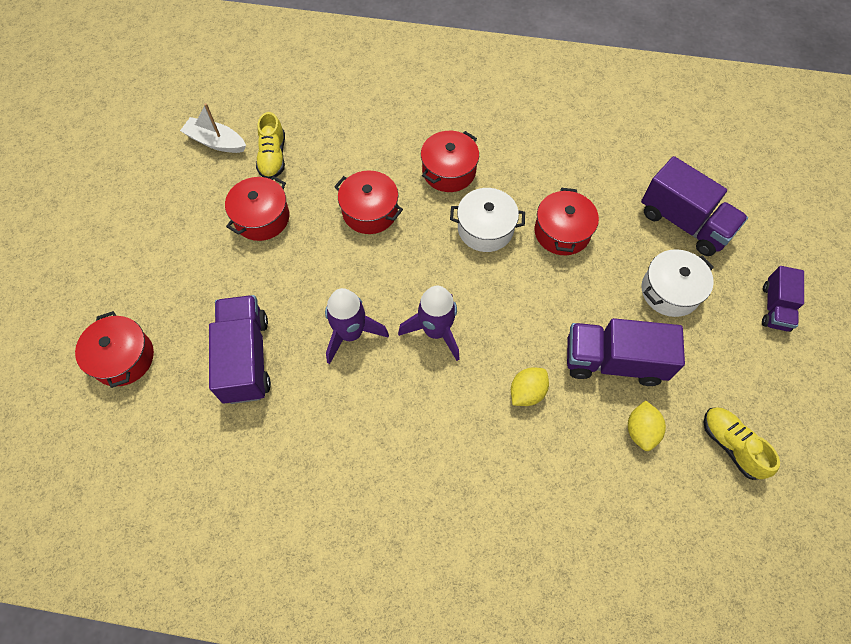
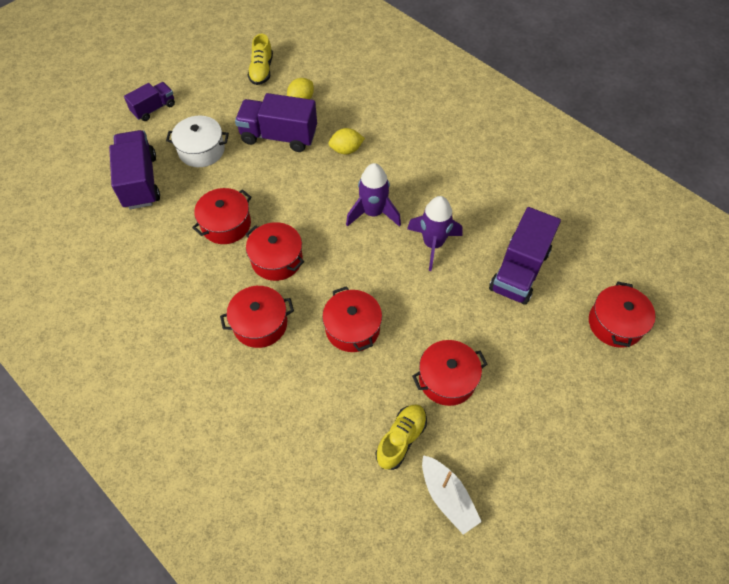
camera: 145 degrees left, 5 degrees down
(485, 229) = (277, 259): white pot -> red pot
(613, 361) = (279, 136): purple truck -> purple truck turned 150 degrees clockwise

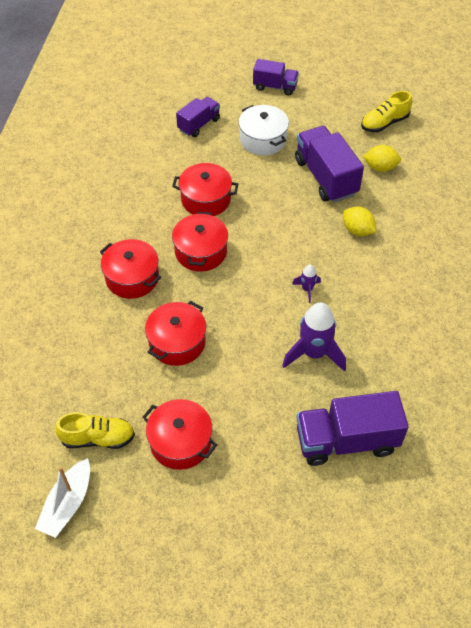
camera: 55 degrees right, 5 degrees down
(140, 181) = (199, 124): purple truck -> purple truck, size x0.60
(373, 213) = (307, 289): purple rocket -> purple rocket, size x0.49
(615, 323) = (356, 562): red pot -> none

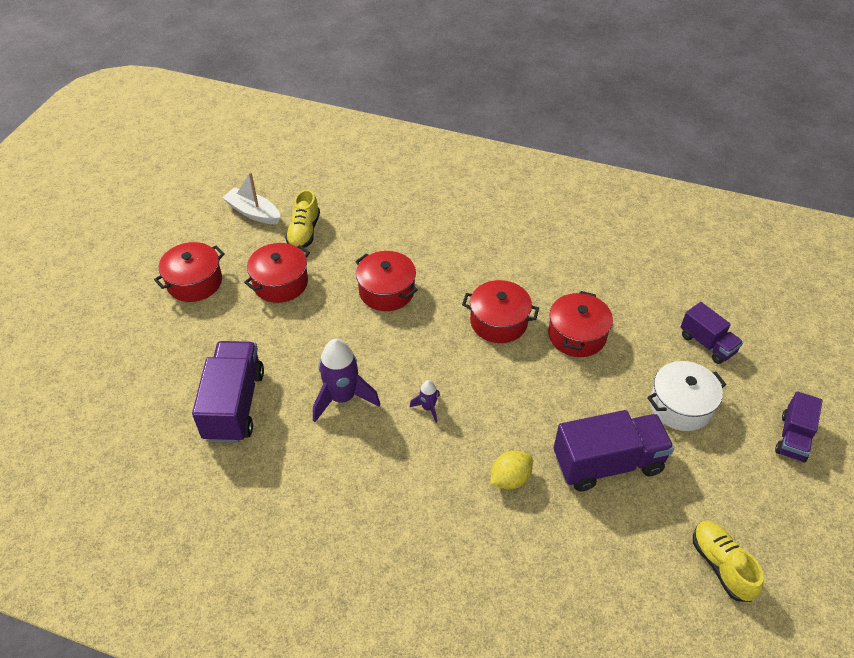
camera: 100 degrees right, 5 degrees down
(132, 278) = (473, 265): red pot -> red pot (194, 282)
(380, 167) = (624, 535): yellow lemon -> none

